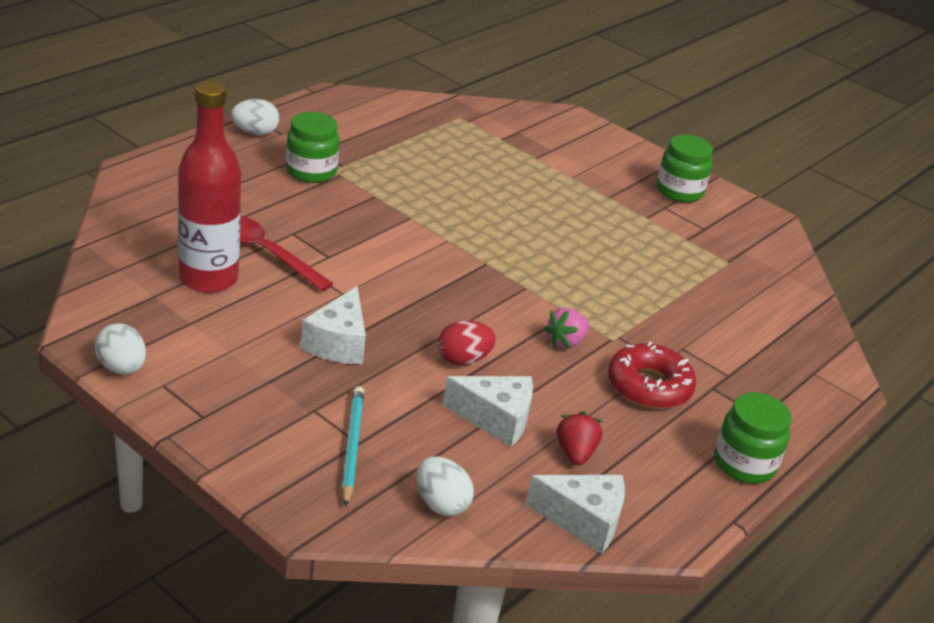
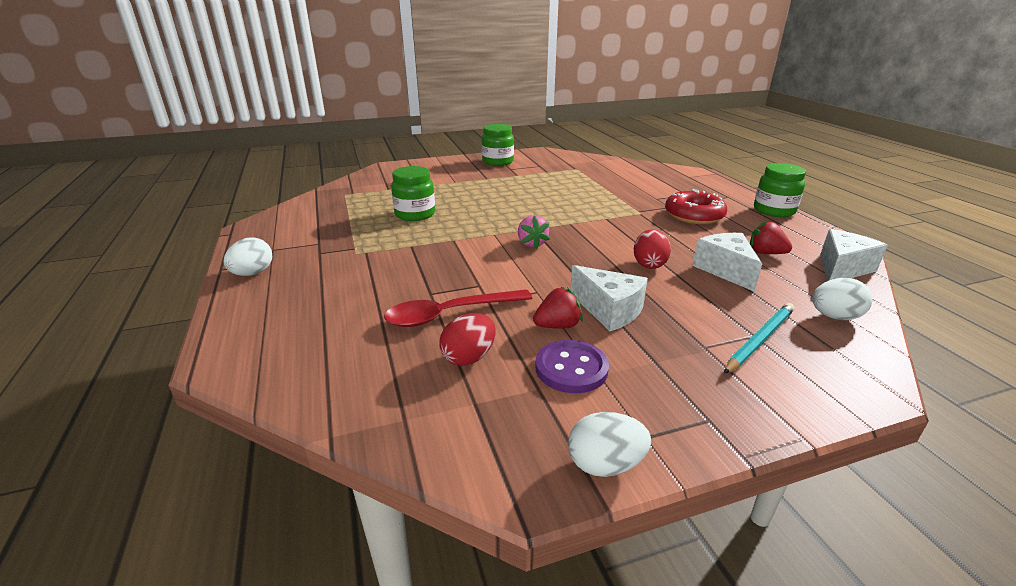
camera: 55 degrees left, 5 degrees down
(208, 279) = (469, 357): red bottle -> red egg
(227, 335) = (571, 368): none -> purple button
(288, 316) = (558, 326): none -> red strawberry
(311, 171) = (346, 263): green jar -> green jar (415, 214)
(352, 446) = (760, 339): turquoise pencil -> turquoise pencil turned 105 degrees clockwise
(496, 419) = (725, 270): white cheese -> white cheese turned 60 degrees counterclockwise
(566, 342) = (639, 226): pink strawberry -> pink strawberry (532, 244)

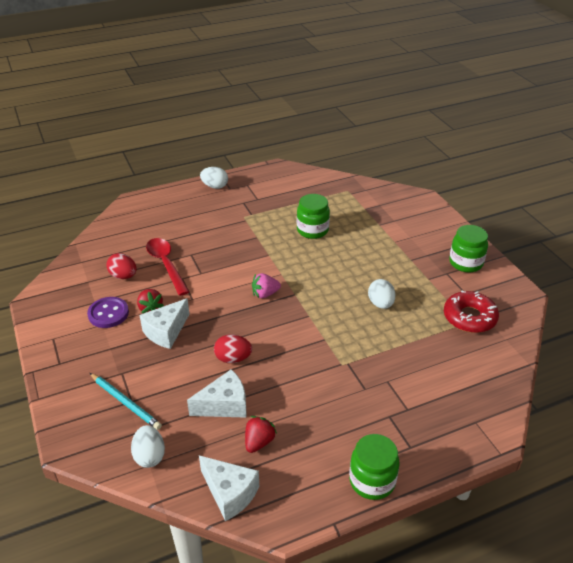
camera: 85 degrees right, 10 degrees up
(605, 464) = (39, 323): white egg -> white egg (380, 304)
(694, 215) = (343, 404): red donut -> red donut (469, 317)

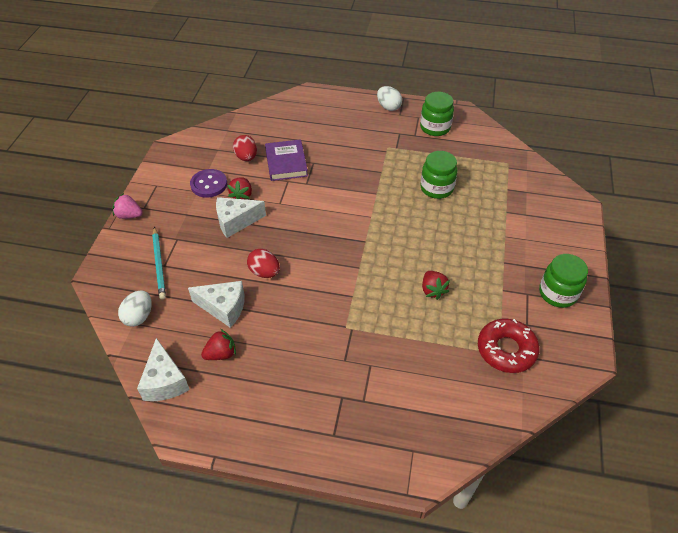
camera: 35 degrees right, 10 degrees up
(166, 265) = (286, 163): red spoon -> purple book
(265, 294) = (340, 228): pink strawberry -> pink strawberry (129, 215)
(372, 481) = (275, 442): green jar -> green jar (435, 127)
(380, 304) = (432, 290): white egg -> red strawberry

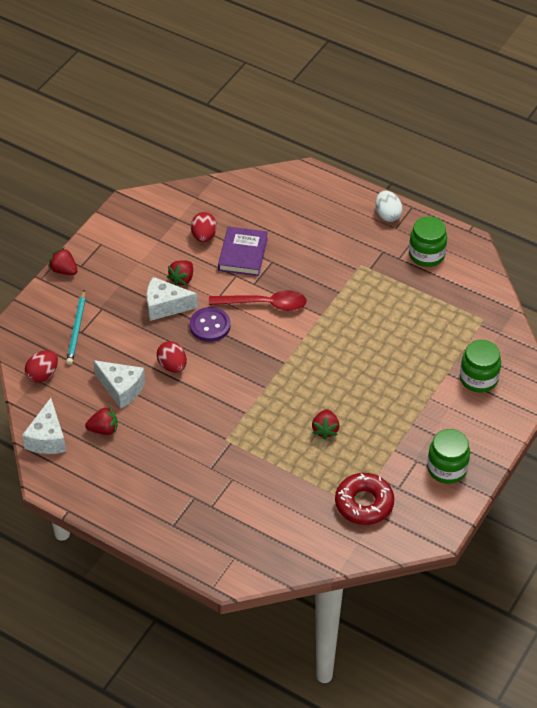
camera: 20 degrees right, 0 degrees up
(129, 215) = (64, 270): pink strawberry -> red strawberry
(139, 316) = (43, 374): white egg -> red egg
(209, 184) = (153, 257): purple button -> purple button (210, 325)
(323, 197) = (264, 304): none -> red spoon
(436, 188) = (388, 327): green jar -> green jar (478, 379)

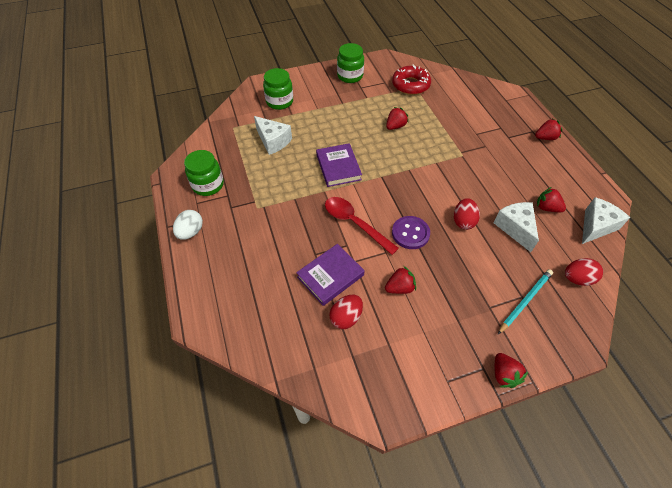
camera: 140 degrees left, 5 degrees up
(153, 523) = (545, 138): none -> red strawberry
(165, 306) = (433, 272): white cheese -> white cheese (273, 141)
(333, 345) = (338, 167): none -> purple book

